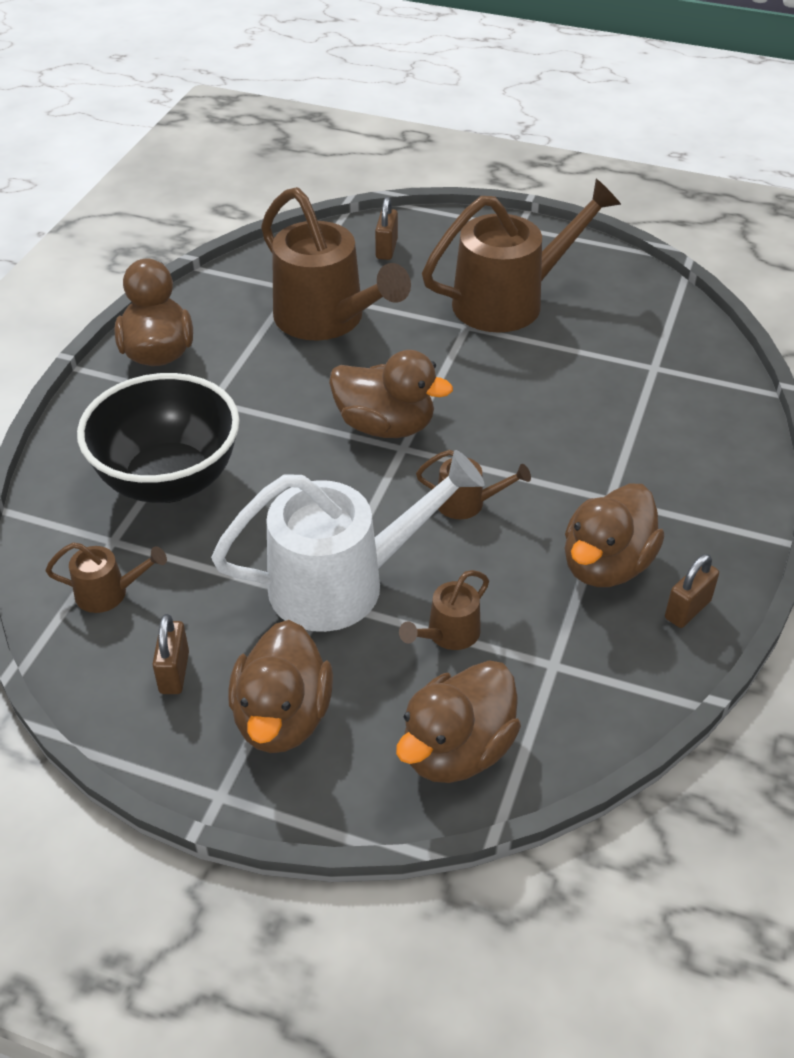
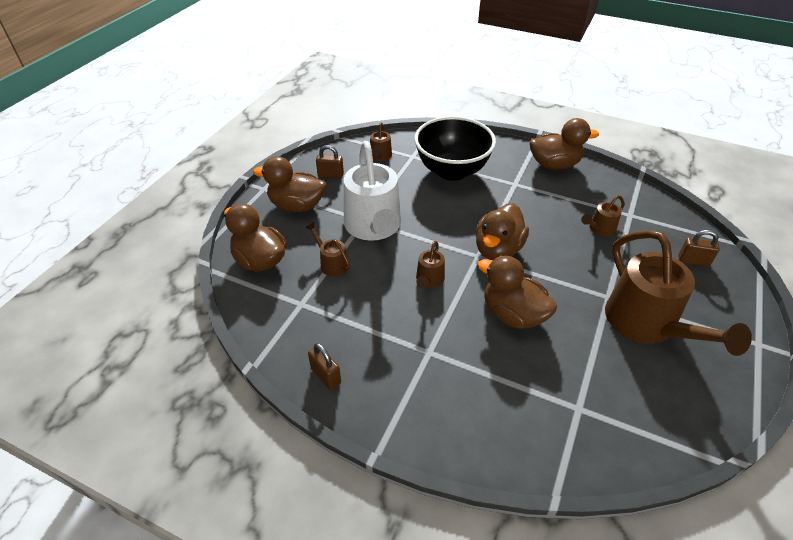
camera: 95 degrees right, 0 degrees up
(328, 320) = (599, 229): brown watering can -> brown watering can, size x0.45
(606, 565) = (370, 340): brown duck -> brown duck (513, 314)

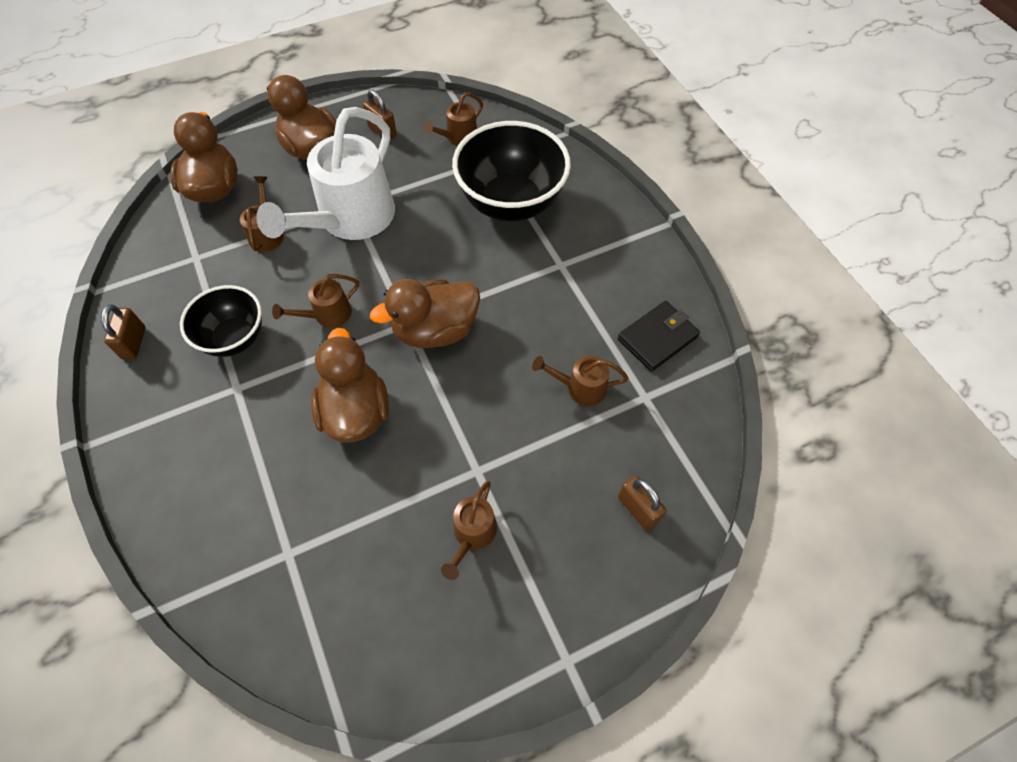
camera: 40 degrees right, 15 degrees up
(390, 328) = (234, 338): none -> black bowl
(554, 165) = (642, 270): brown duck -> none
(600, 188) = (657, 338): none -> black wallet
(647, 325) = (472, 535): brown watering can -> brown watering can, size x0.45

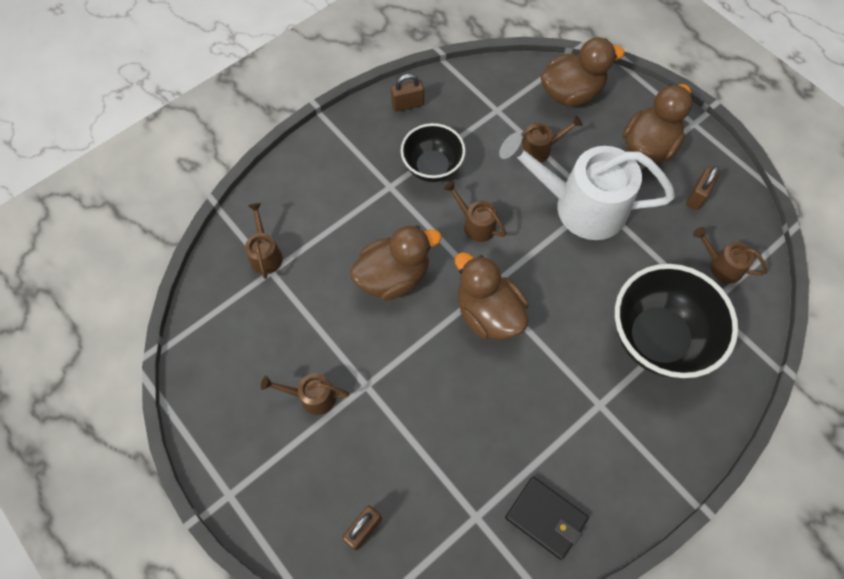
camera: 75 degrees right, 5 degrees up
(579, 388) = (468, 453): brown watering can -> brown watering can (265, 254)

